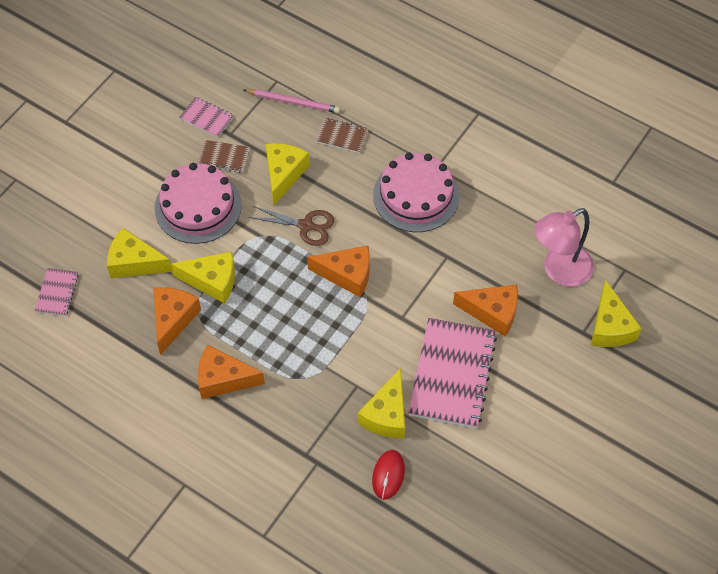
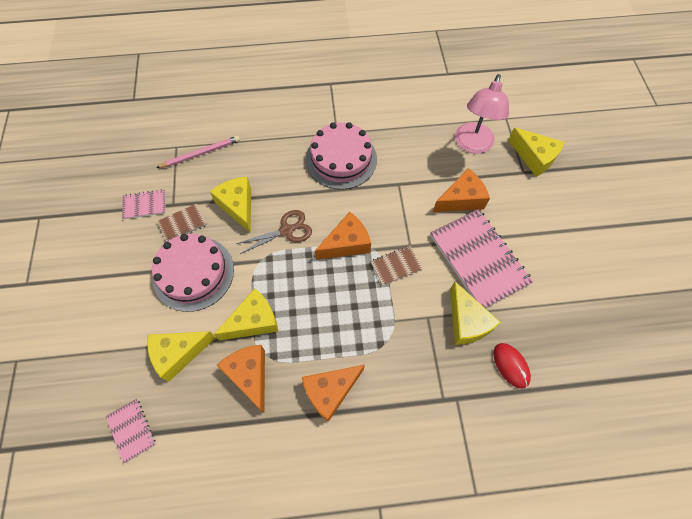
camera: 40 degrees left, 5 degrees up
(342, 136) = (256, 154): brown notebook -> brown notebook (396, 266)

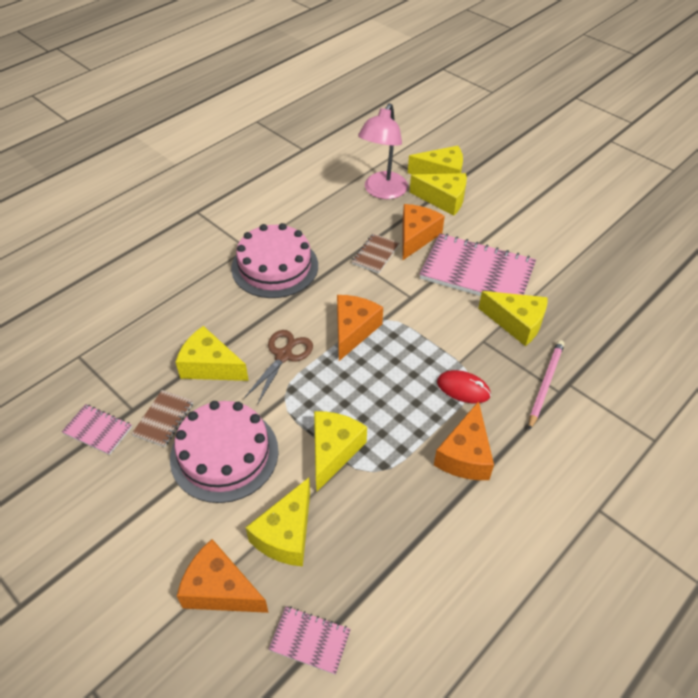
camera: 40 degrees left, 15 degrees down
(144, 205) = (98, 430): pink notebook -> pink notebook turned 75 degrees clockwise
(201, 153) = (116, 345): pink pencil -> pink pencil (545, 384)
(249, 375) = (378, 498): orange cheese -> orange cheese (220, 589)
(396, 266) = (415, 320): brown notebook -> brown notebook (375, 254)
(472, 145) = (382, 192): pink lamp -> pink lamp turned 45 degrees clockwise
(511, 365) = (581, 331): red mouse -> red mouse (463, 389)
(513, 181) = (443, 199): none -> yellow cheese

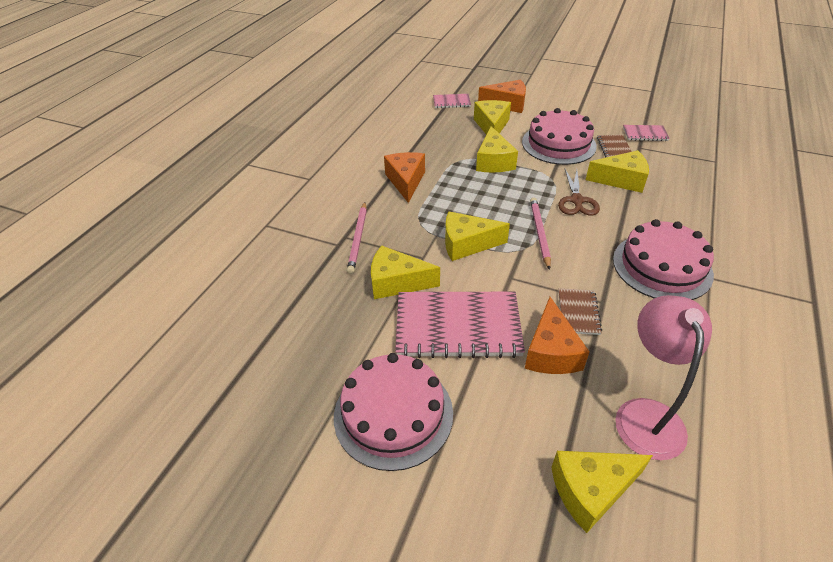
camera: 160 degrees right, 5 degrees down
(353, 330) = (539, 233): orange cheese -> pink pencil
(443, 199) = (555, 430): yellow cheese -> yellow cheese (467, 244)
(463, 389) = (424, 217): red mouse -> none
(545, 234) = (393, 414): none -> pink cake

